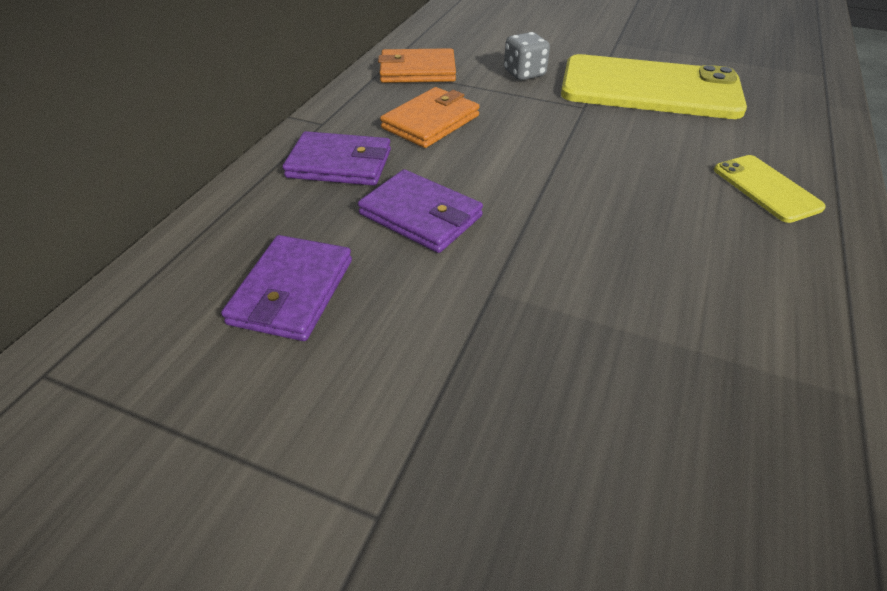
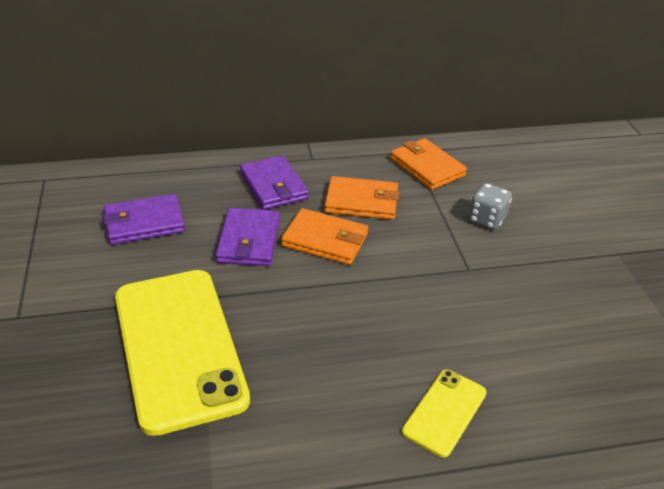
camera: 55 degrees right, 5 degrees down
(471, 165) = (325, 240): none -> orange wallet
(649, 88) = (547, 298): yellow phone -> yellow phone (178, 347)

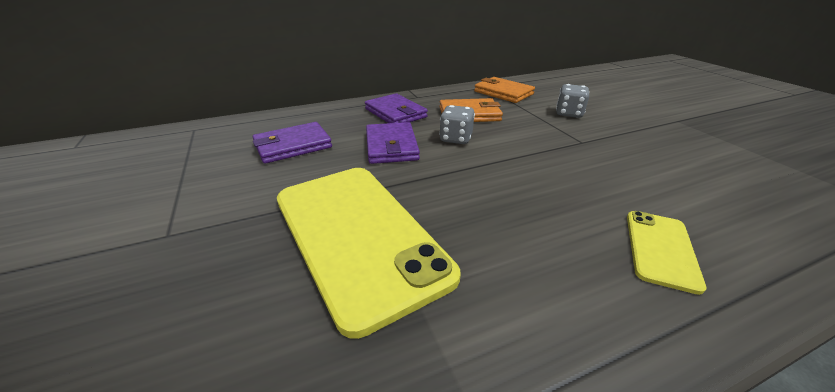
camera: 10 degrees left, 5 degrees down
(325, 240) = (455, 138): orange wallet -> grey dice

